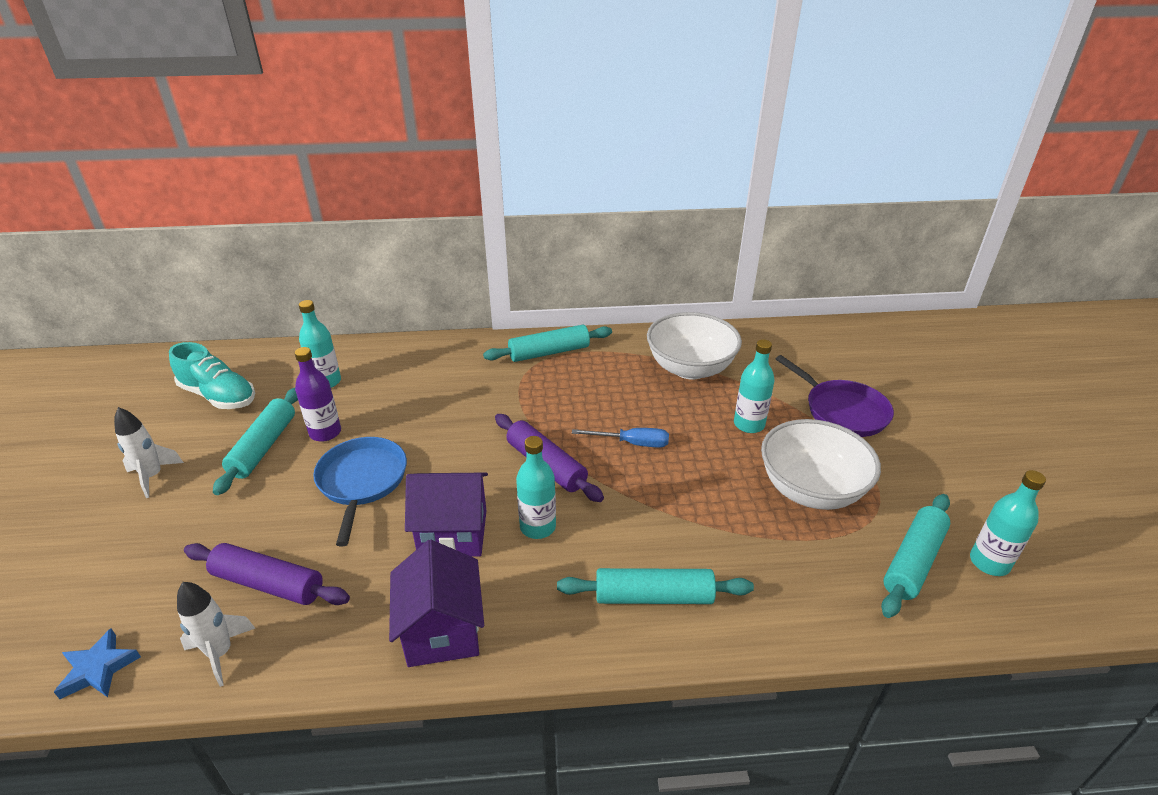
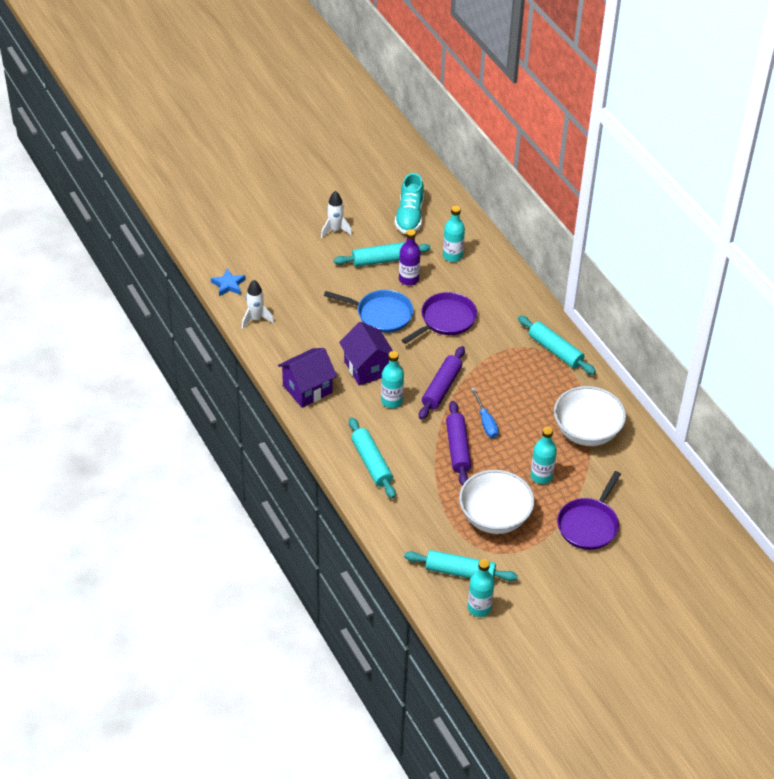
camera: 65 degrees right, 10 degrees up
(268, 583) = (298, 314): purple rolling pin -> purple rolling pin (457, 448)
(362, 481) = (381, 314): blue pan -> blue pan turned 45 degrees clockwise
(428, 422) = (445, 320): none -> purple pan

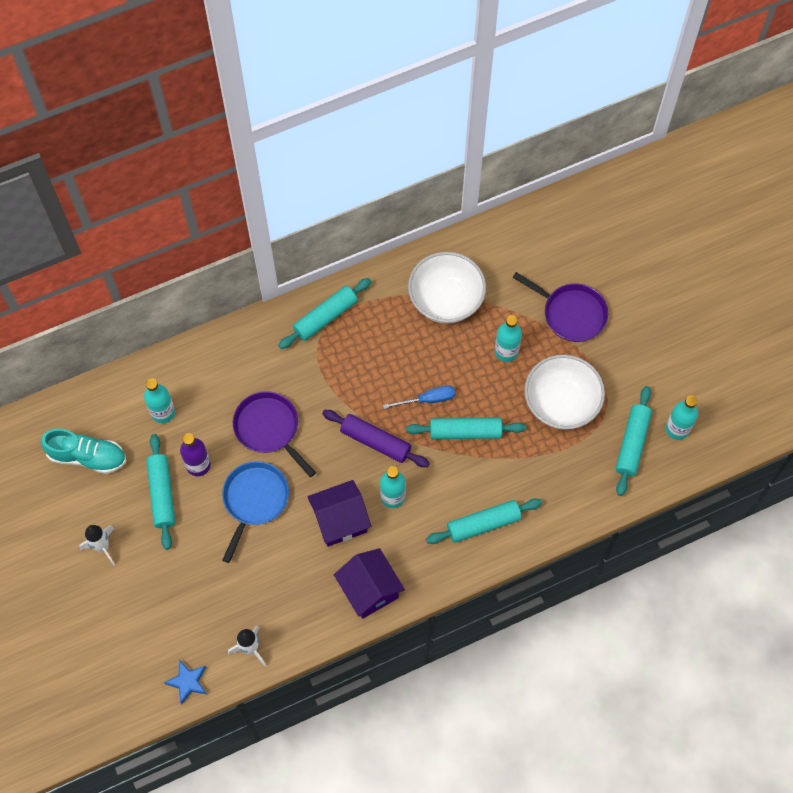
camera: 85 degrees left, 20 degrees up
(457, 448) = (465, 432): purple rolling pin -> turquoise rolling pin

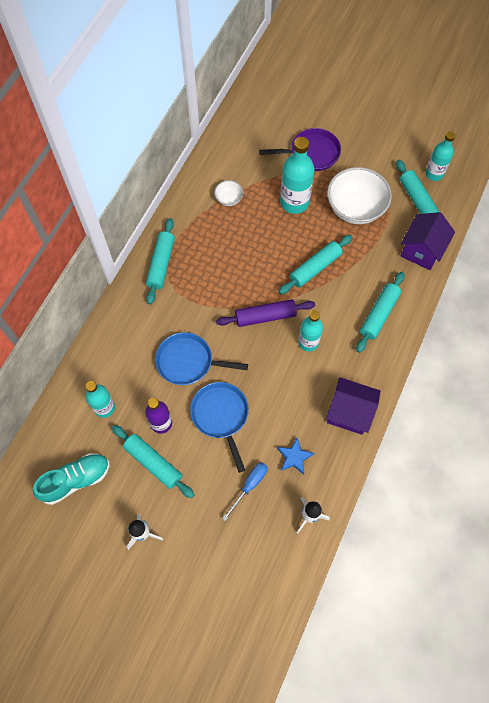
camera: 40 degrees left, 0 degrees up
(188, 682) = (288, 576): blue star -> blue star (294, 457)
(269, 428) = (188, 362): purple pan -> blue pan
(340, 521) = (289, 384): purple house -> purple house (421, 250)
(428, 399) = (274, 266): blue screwdriver -> blue screwdriver (249, 485)
(446, 300) = (229, 199): white bowl -> white bowl, size x0.46
(506, 351) = (294, 202): turquoise bottle -> turquoise bottle, size x1.53

